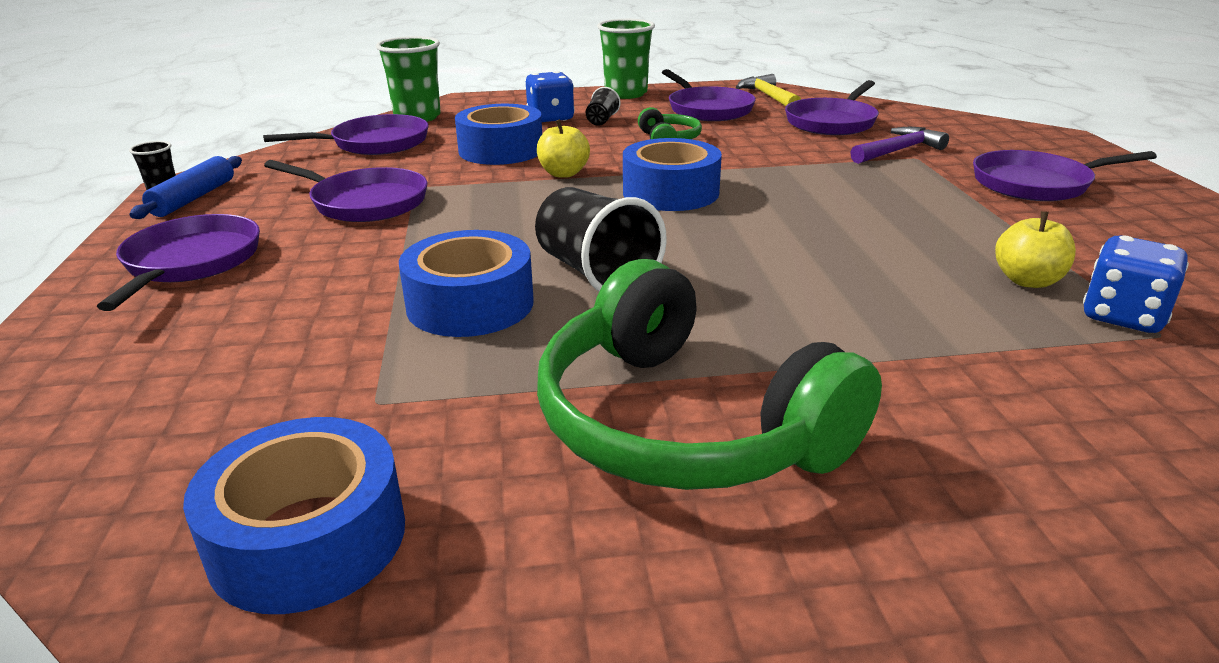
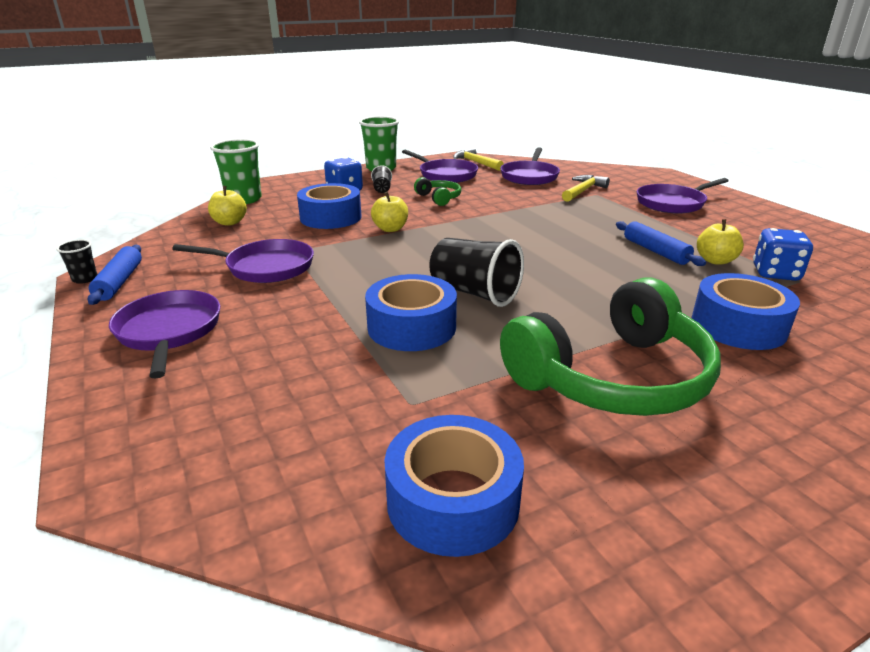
camera: 20 degrees left, 0 degrees up
(375, 143) = (229, 222): purple pan -> yellow apple
(670, 192) = (472, 233): blue tape -> blue tape (738, 326)
(684, 424) = (612, 377): green headphones -> green headphones turned 60 degrees counterclockwise
(898, 151) = (583, 191): purple hammer -> yellow hammer
(934, 253) = (655, 251): none -> blue rolling pin

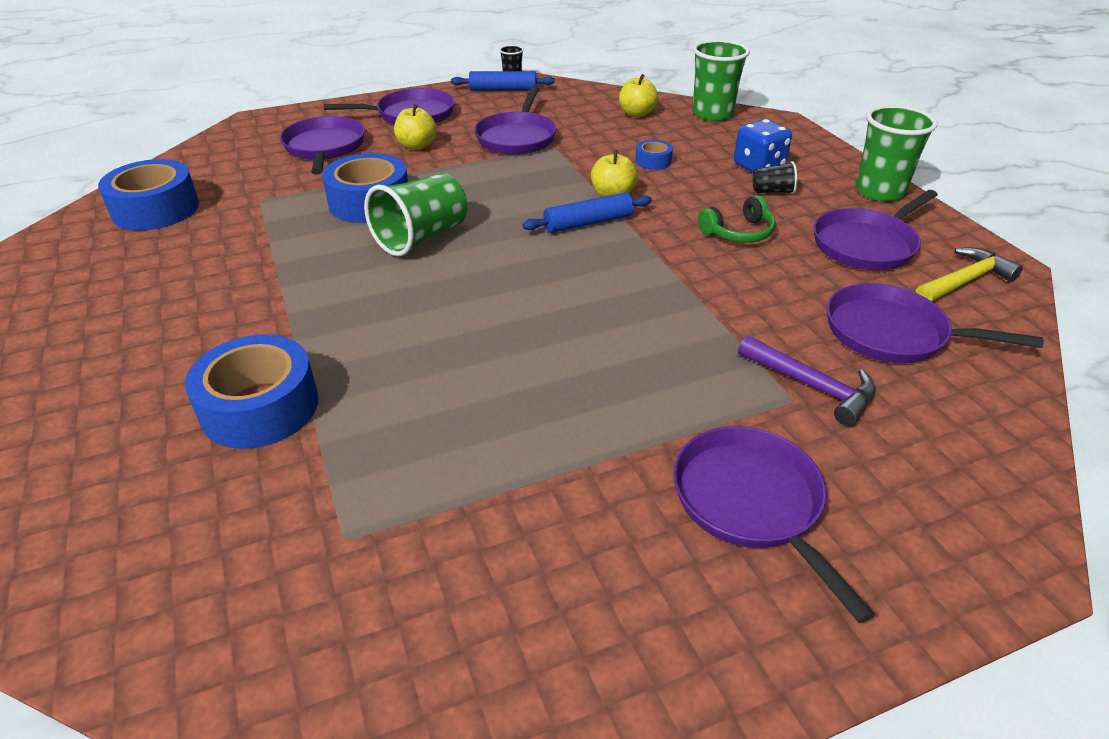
camera: 95 degrees right, 10 degrees up
(257, 381) = (324, 148): none -> purple pan
(330, 217) = (653, 161): blue tape -> blue tape, size x0.49
(474, 293) = (421, 237): black cup -> green cup
(583, 191) = (811, 386): yellow hammer -> purple hammer
(612, 377) = (228, 291): green headphones -> none
(655, 251) = (501, 401): blue rolling pin -> blue rolling pin (588, 223)
(715, 260) = (449, 459): yellow apple -> yellow apple (417, 146)
(775, 273) = (380, 517): blue dice -> none

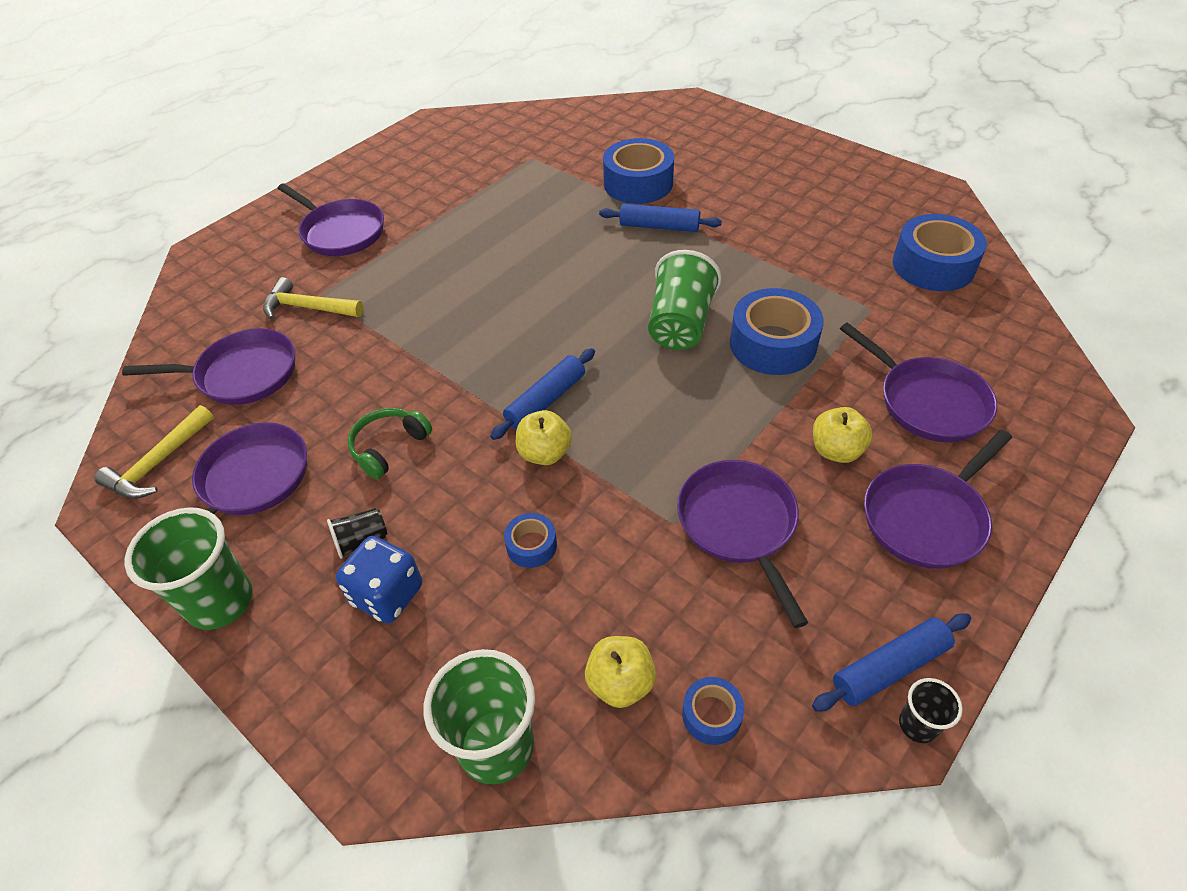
camera: 155 degrees right, 10 degrees up
(318, 333) = (659, 226): none -> blue rolling pin
(600, 98) = (711, 715): none -> blue tape
(811, 386) = (308, 308): purple hammer -> yellow hammer

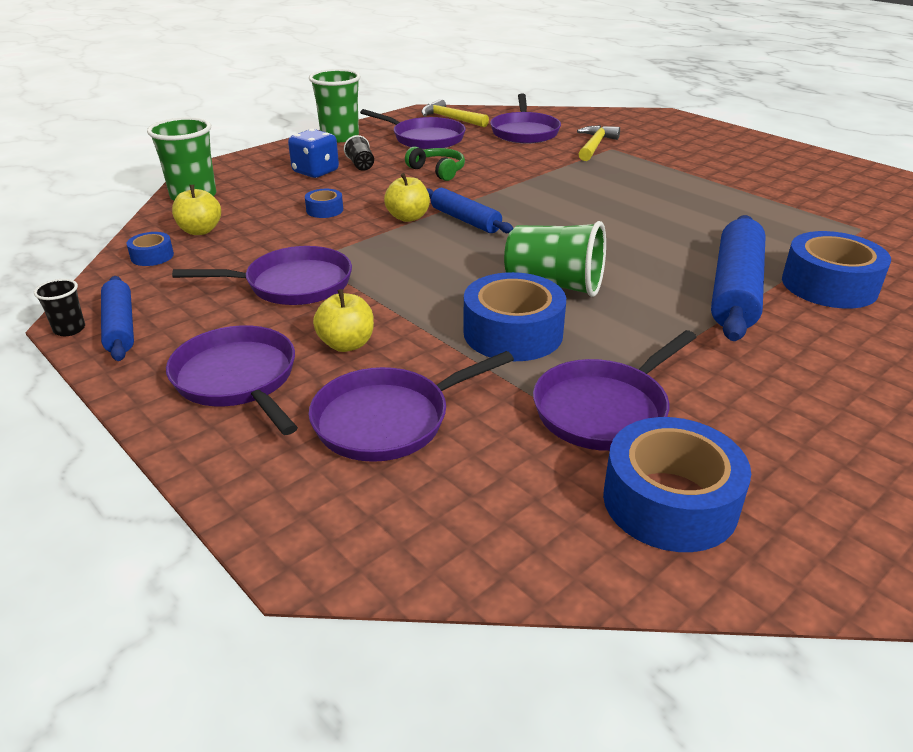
camera: 95 degrees right, 15 degrees down
(340, 232) = (697, 152): purple pan -> purple pan (604, 409)
(659, 226) = (734, 290): blue rolling pin -> blue rolling pin, size x1.69

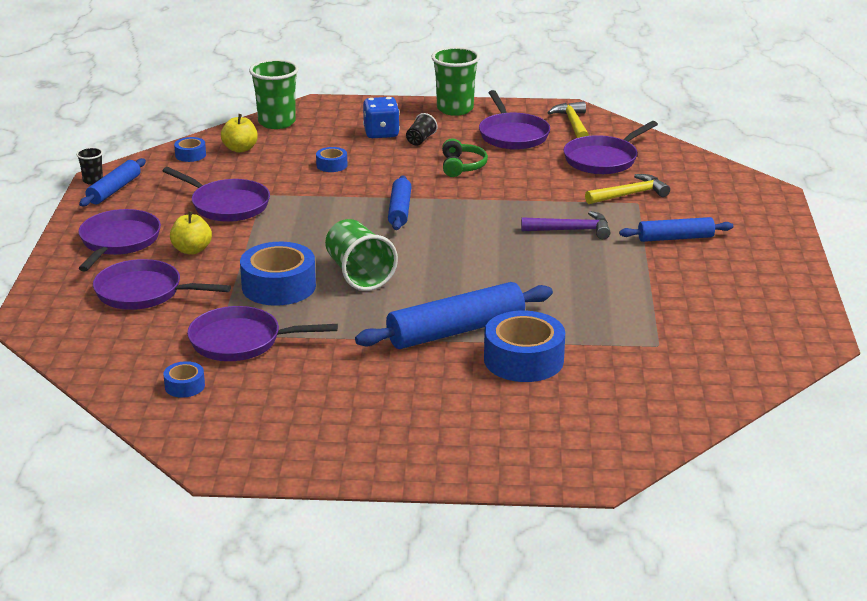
camera: 45 degrees right, 5 degrees down
(408, 217) = (369, 192): yellow apple -> none
(618, 181) = (571, 230): none -> purple hammer
(669, 501) = (184, 386): blue tape -> blue tape, size x0.49
(688, 159) = (675, 238): none -> blue rolling pin

